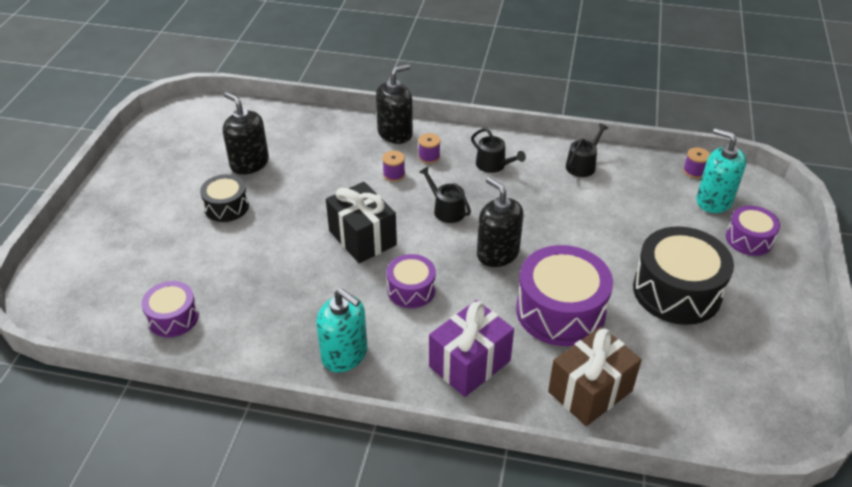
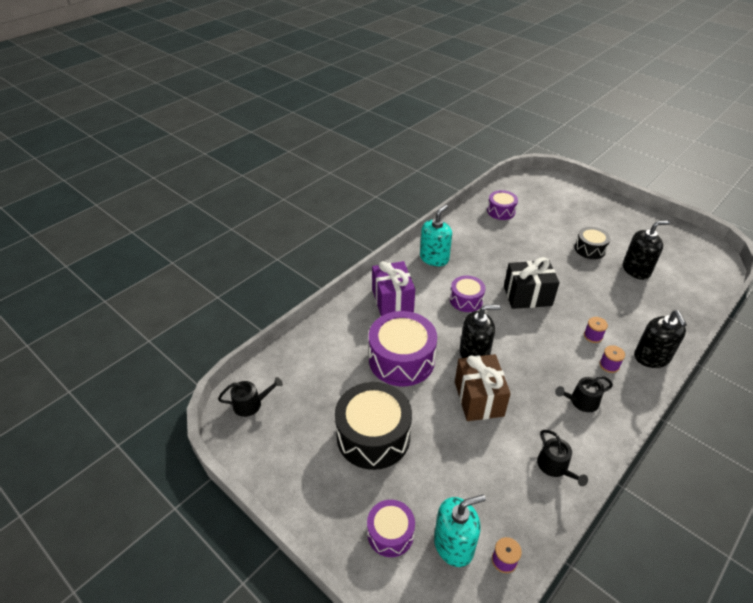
camera: 120 degrees right, 0 degrees up
(344, 354) = (434, 258): turquoise soap dispenser -> turquoise soap dispenser turned 150 degrees clockwise
(446, 209) = (536, 348): black watering can -> black watering can (251, 404)
(590, 391) = (334, 340): brown gift -> brown gift (478, 399)

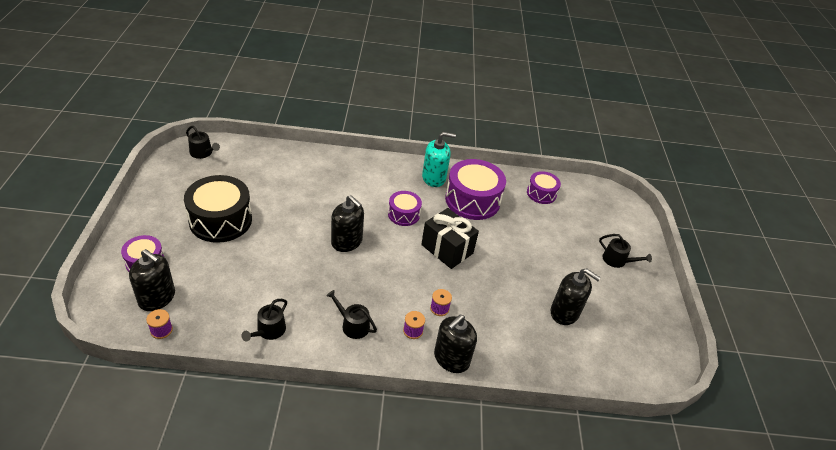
camera: 45 degrees right, 0 degrees up
(392, 301) = (361, 175): purple gift -> none
(401, 360) = (304, 205): purple drum -> purple drum (472, 200)
(454, 545) = (157, 298): turquoise soap dispenser -> black soap dispenser
(478, 399) = (302, 261): brown gift -> none
(590, 249) = (557, 269): black drum -> none
(599, 215) = (617, 260): none -> black watering can

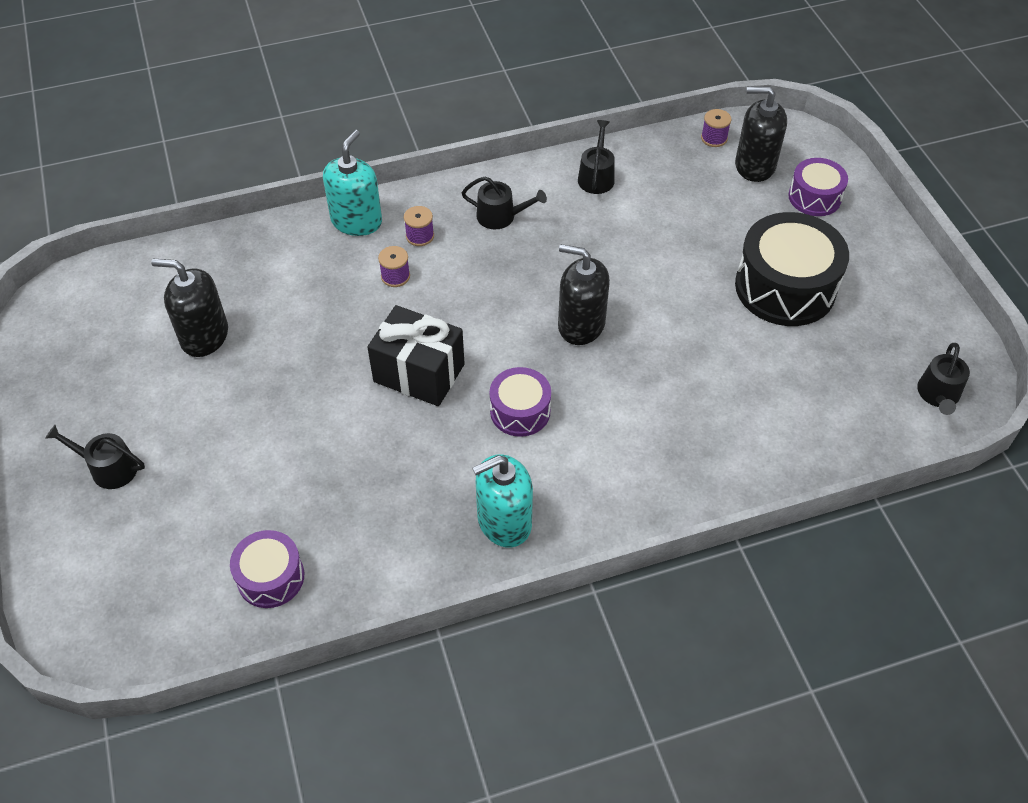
camera: 165 degrees right, 10 degrees up
(203, 153) = (938, 395): black watering can -> black watering can turned 90 degrees counterclockwise
(451, 359) = (356, 221): black soap dispenser -> turquoise soap dispenser
(472, 200) = (408, 496): purple drum -> none

